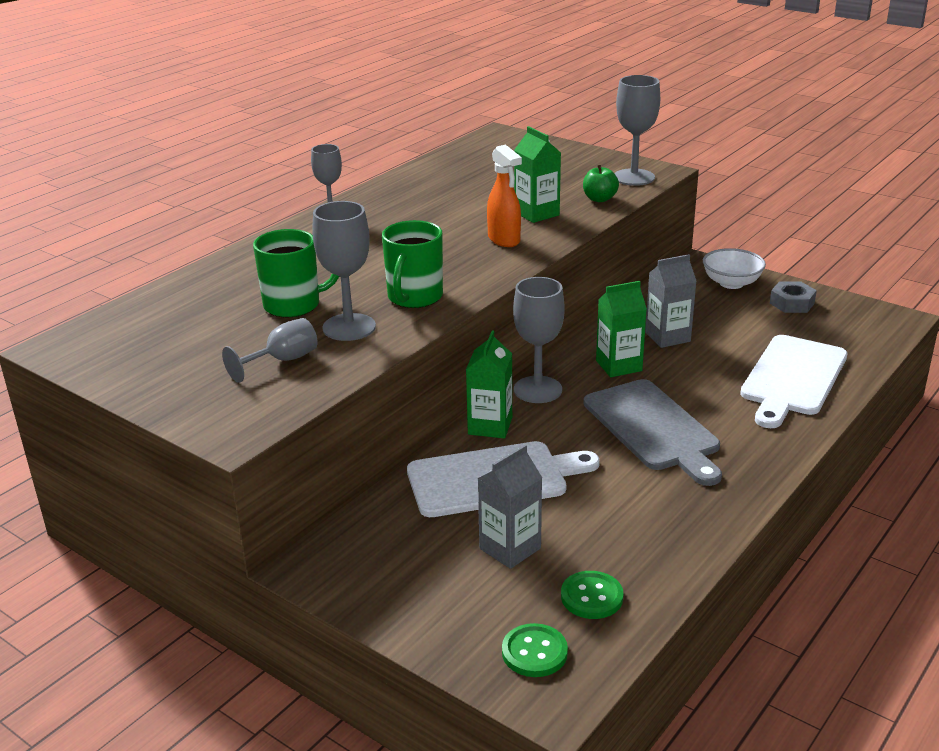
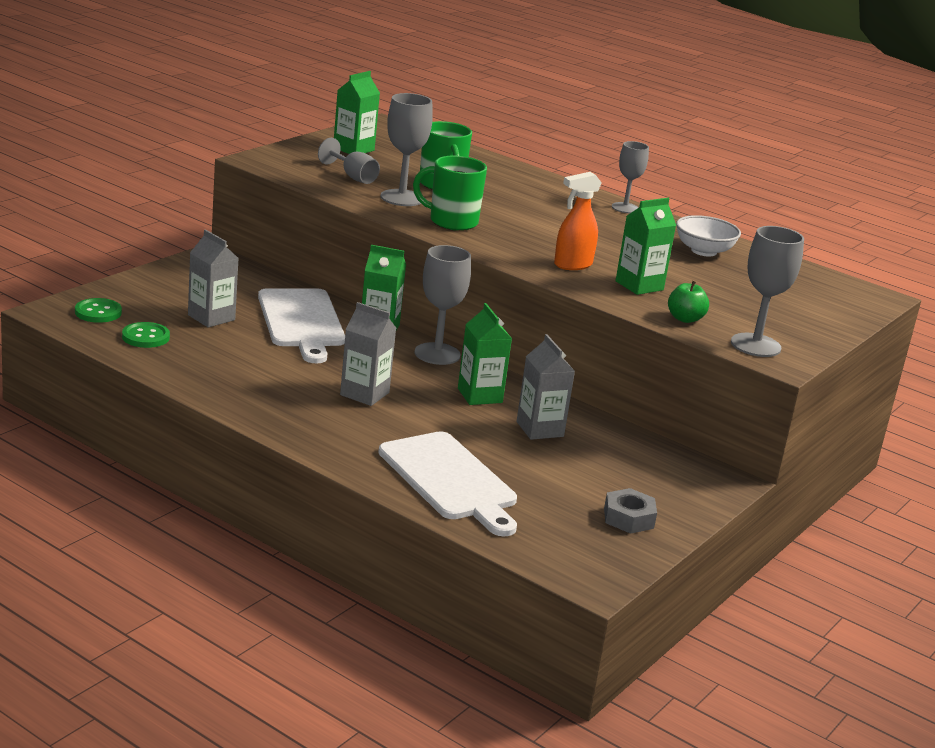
camera: 85 degrees right, 5 degrees down
(169, 365) = (353, 149): none -> green carton
(653, 428) = (364, 394): grey cutting board -> grey carton
(731, 283) = (677, 490): white bowl -> white bowl (703, 251)
(792, 378) = (450, 480): white cutting board -> white cutting board turned 150 degrees counterclockwise

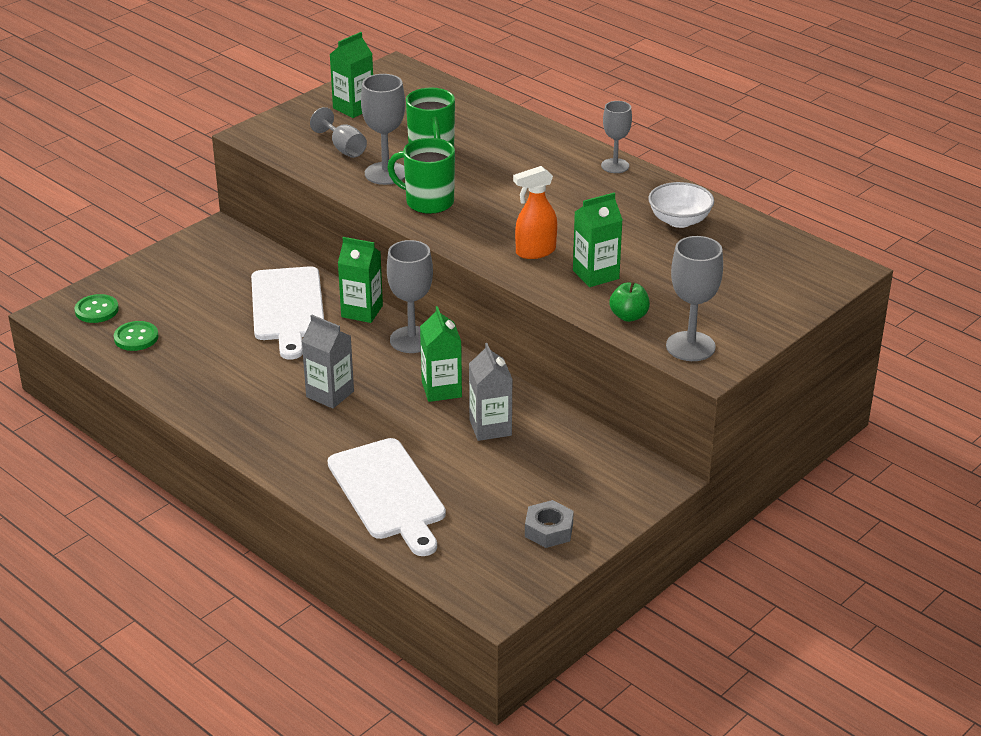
camera: 10 degrees right, 10 degrees up
(211, 317) = (202, 309): grey carton -> none

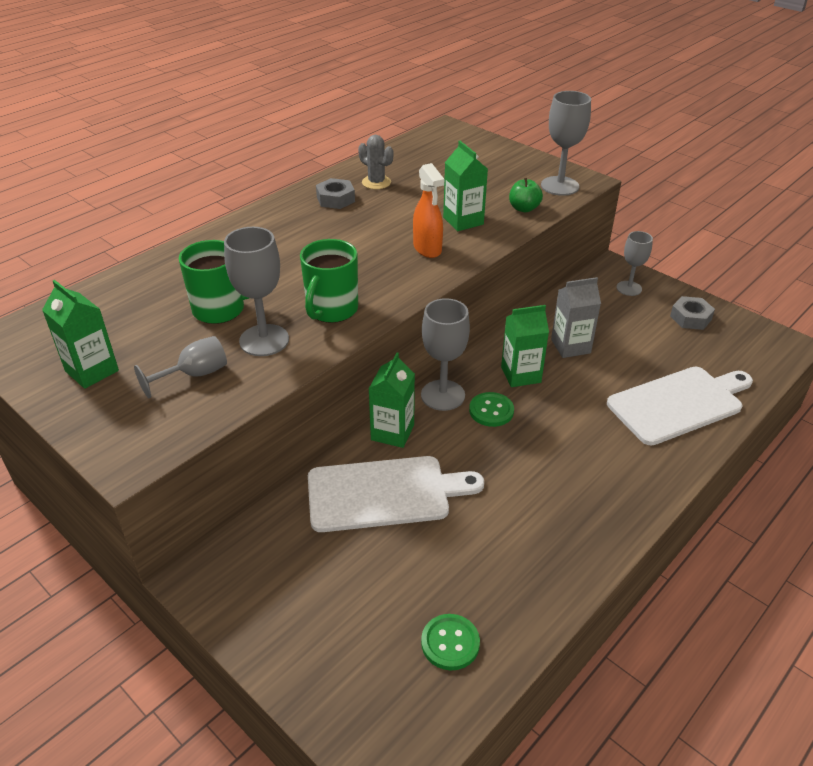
camera: 90 degrees left, 5 degrees up
(97, 310) = (385, 704): green button -> green button (491, 411)
(330, 394) = (541, 449): grey carton -> none
(615, 166) = (278, 207): grey goblet -> grey goblet (629, 288)
(636, 197) = (335, 199): none -> grey nut
(679, 220) = (376, 182): white bowl -> grey cactus

